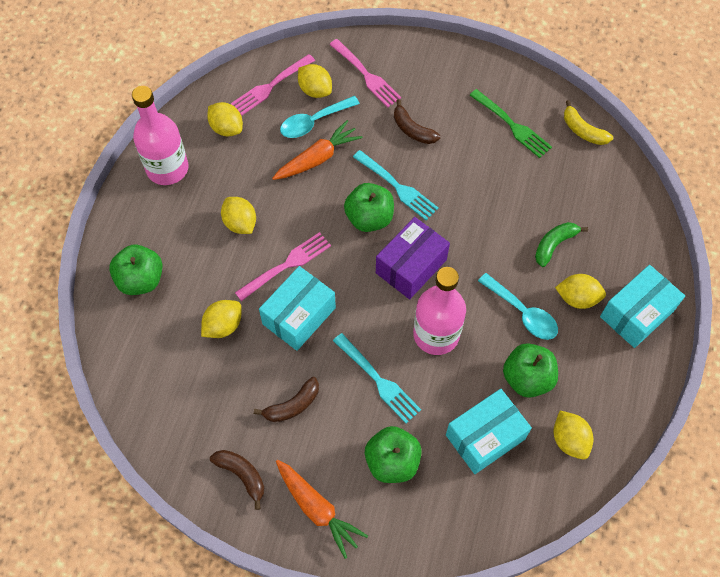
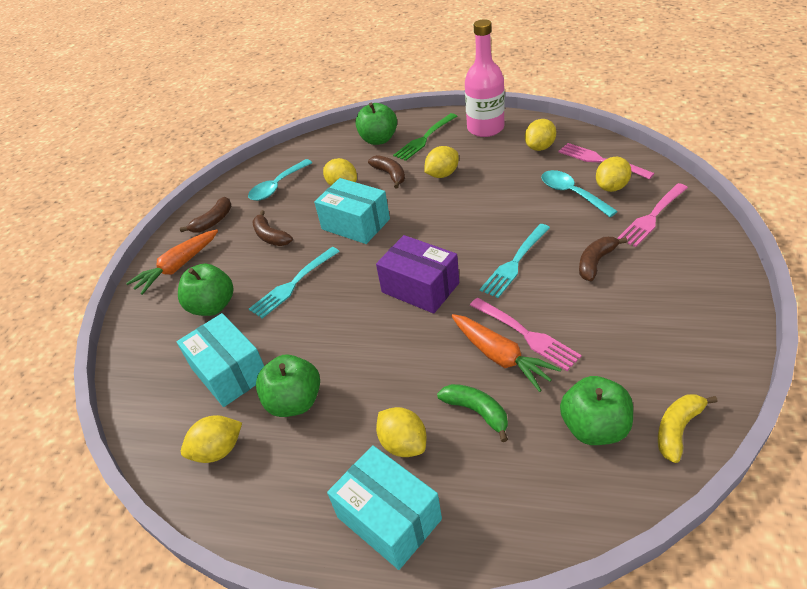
camera: 90 degrees right, 20 degrees down
(220, 274) = (390, 175): none -> brown banana
(286, 266) = (405, 207): pink fork -> pink fork (525, 334)
(318, 158) = (529, 204): orange carrot -> orange carrot (501, 357)
(369, 218) = (470, 249): green apple -> green apple (594, 428)
(436, 334) = (343, 318): pink bottle -> none
(511, 125) = (647, 348): green fork -> green fork (425, 138)
(522, 313) = (376, 389): turquoise spoon -> turquoise spoon (277, 186)
(577, 298) = (403, 444): yellow lemon -> yellow lemon turned 45 degrees counterclockwise

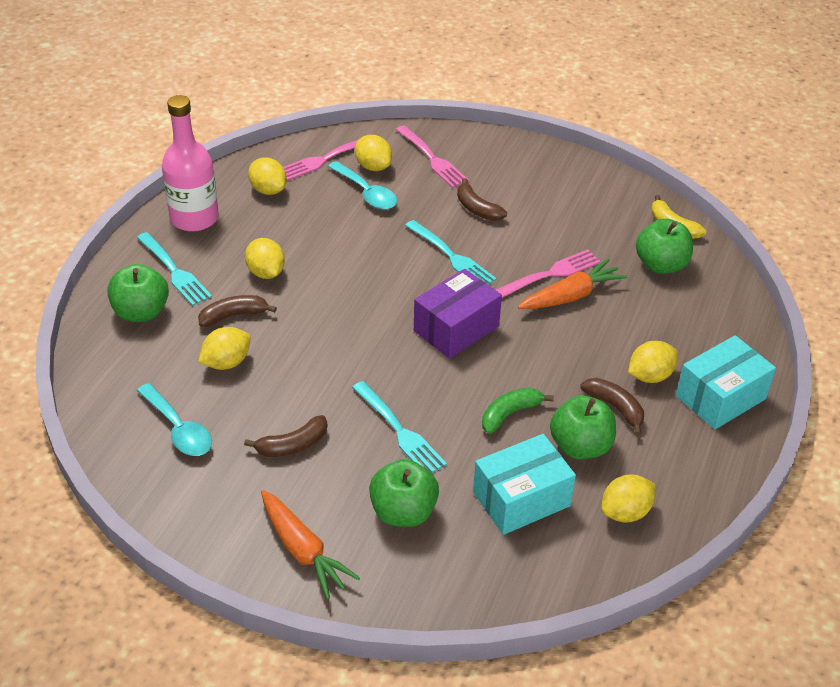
camera: 85 degrees left, 0 degrees up
(213, 221) = (218, 507): brown banana -> brown banana (615, 408)
(218, 450) = (625, 512): yellow lemon -> yellow lemon turned 75 degrees clockwise
(355, 224) = (317, 362): turquoise box -> none
(425, 138) = (174, 271): green fork -> turquoise fork
(476, 412) = (628, 324): green banana -> green banana (510, 414)
(571, 193) = (366, 193): turquoise spoon -> turquoise spoon turned 105 degrees counterclockwise

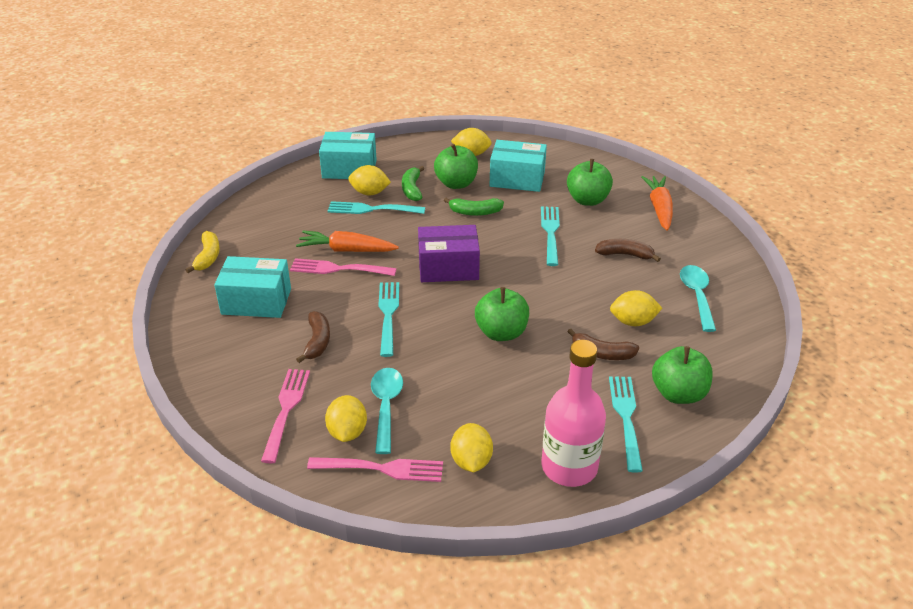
camera: 140 degrees left, 5 degrees down
(266, 273) = (546, 376): yellow lemon -> none
(571, 213) = (256, 301): none -> turquoise box
(615, 408) = (412, 189): brown banana -> green banana
(616, 356) = (372, 209): none -> turquoise fork
(661, 265) = (260, 239): green apple -> green apple (501, 333)

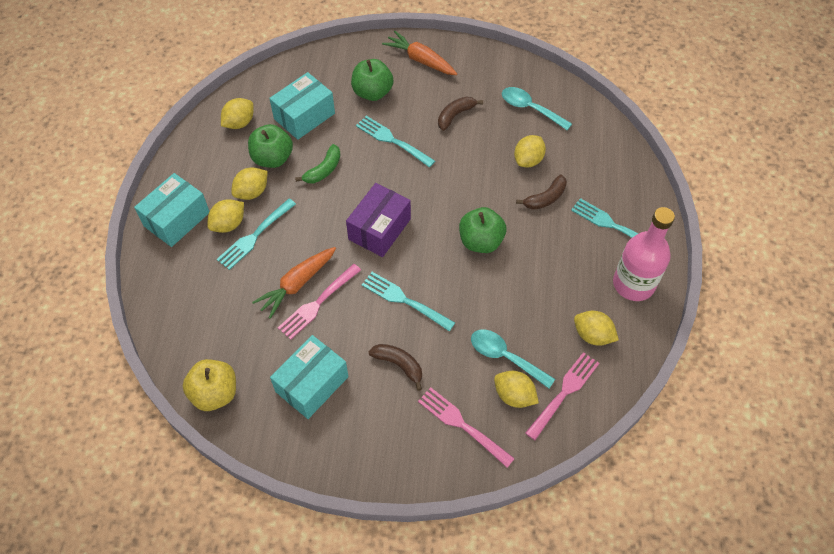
camera: 55 degrees left, 20 degrees up
(208, 257) = (215, 393): yellow banana -> yellow apple
(412, 189) = (252, 192): green banana -> yellow lemon
(678, 394) = (611, 184): green apple -> none

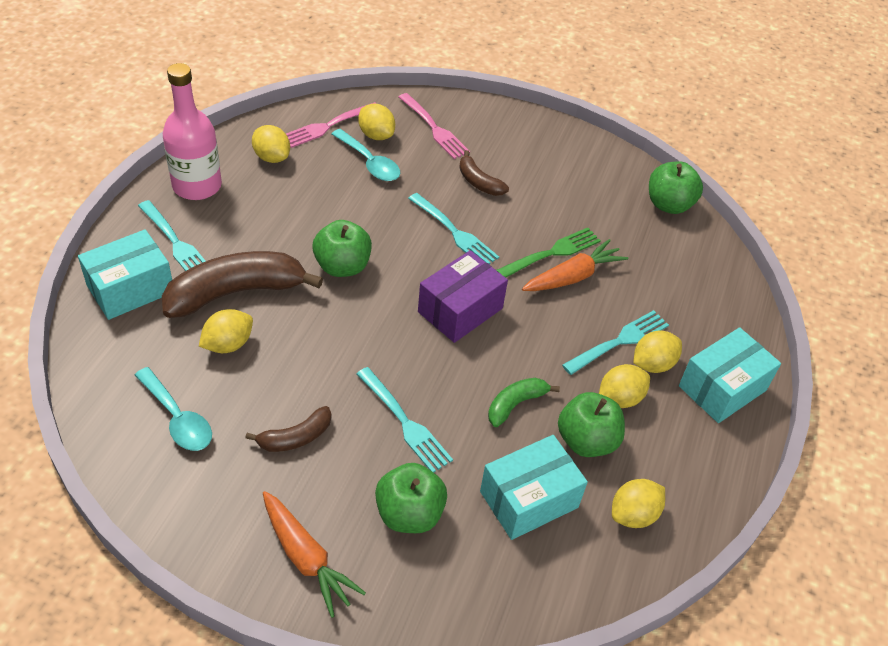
camera: 170 degrees left, 10 degrees down
(215, 393) = (669, 204): yellow apple -> green apple
(312, 384) = (570, 188): turquoise box -> turquoise box (130, 289)
(318, 302) = (551, 253): pink fork -> green fork
(545, 198) = (236, 292): brown banana -> brown banana, size x1.98

